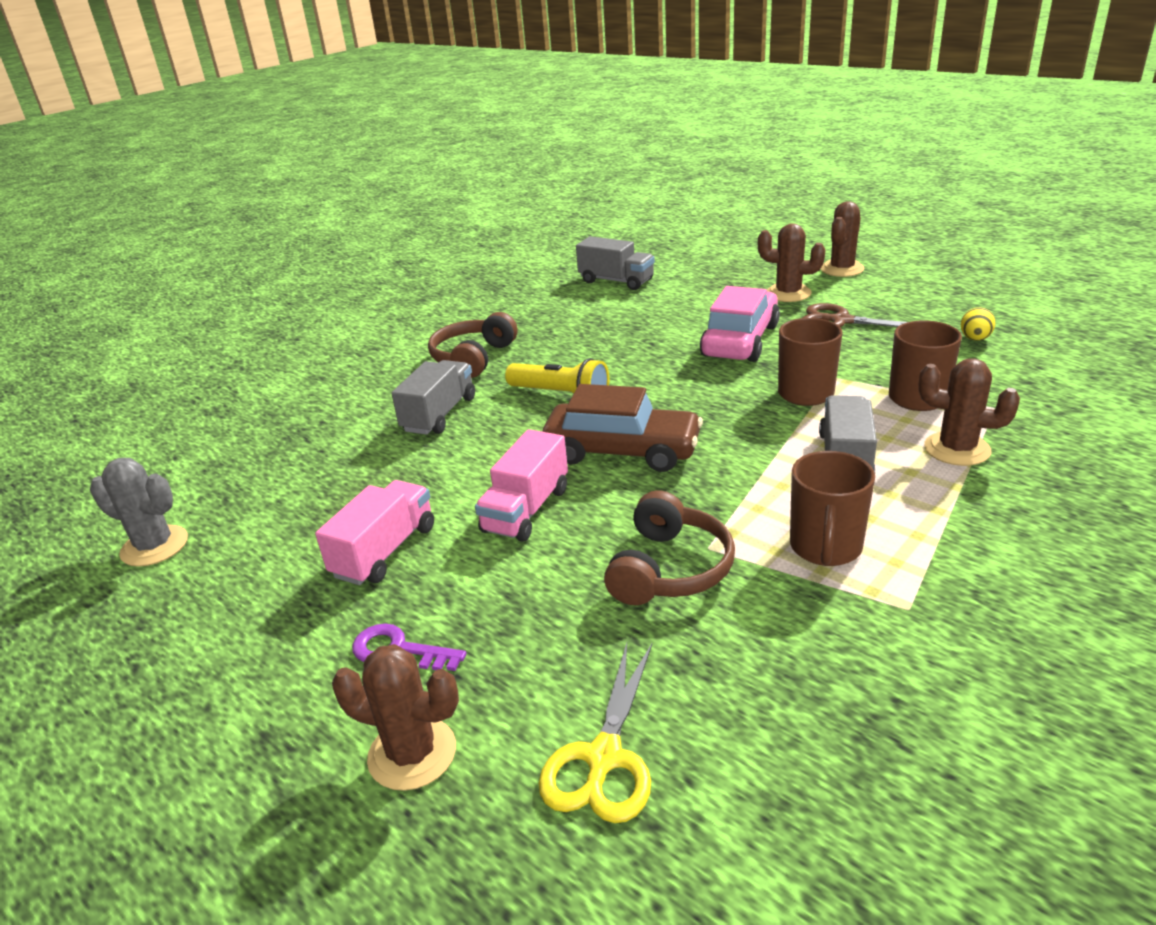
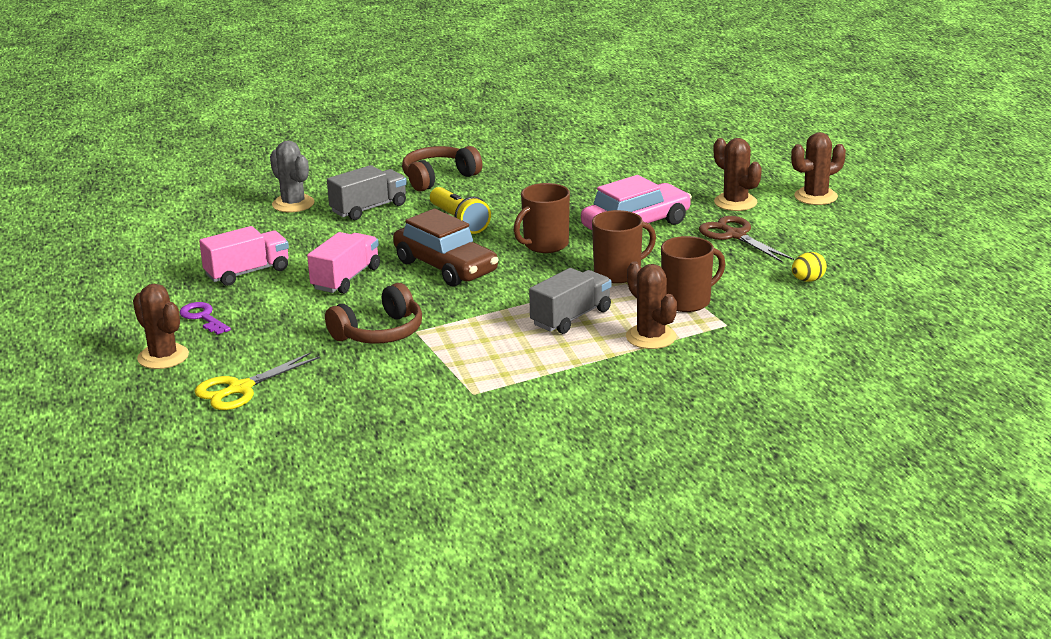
camera: 30 degrees right, 5 degrees down
(154, 546) = (138, 229): grey cactus -> grey cactus (293, 204)
(526, 510) = (346, 279): pink truck -> pink truck turned 150 degrees clockwise
(616, 281) = (623, 151): grey truck -> none
(825, 548) = (478, 354): brown mug -> brown mug (545, 245)

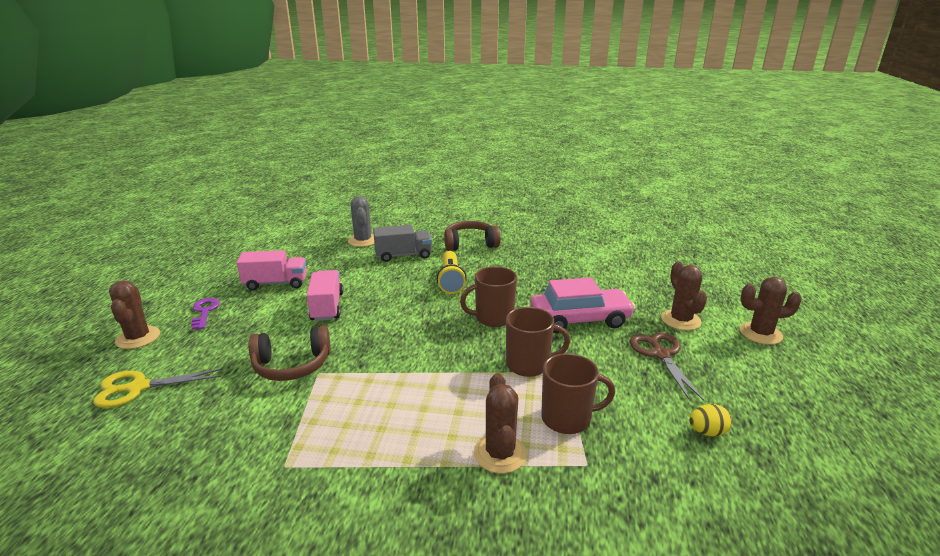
camera: 25 degrees right, 0 degrees up
(346, 279) = (327, 307): pink truck -> pink truck turned 60 degrees counterclockwise
(446, 267) = (403, 317): brown car -> none
(571, 317) = (449, 402): grey truck -> none

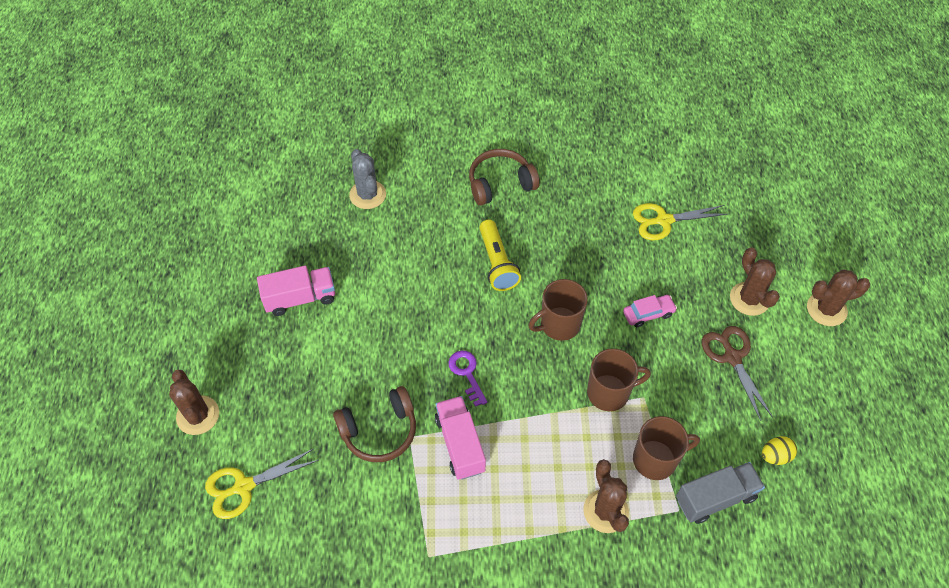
camera: 10 degrees left, 30 degrees up
(205, 311) = (245, 361): purple key -> purple key (467, 373)
(327, 307) = (376, 332): pink truck -> pink truck (460, 444)
(403, 255) = (427, 220): grey truck -> grey truck (715, 498)
(580, 320) = (648, 314): pink car -> pink car, size x0.50
(604, 271) = (663, 220): none -> yellow scissors

